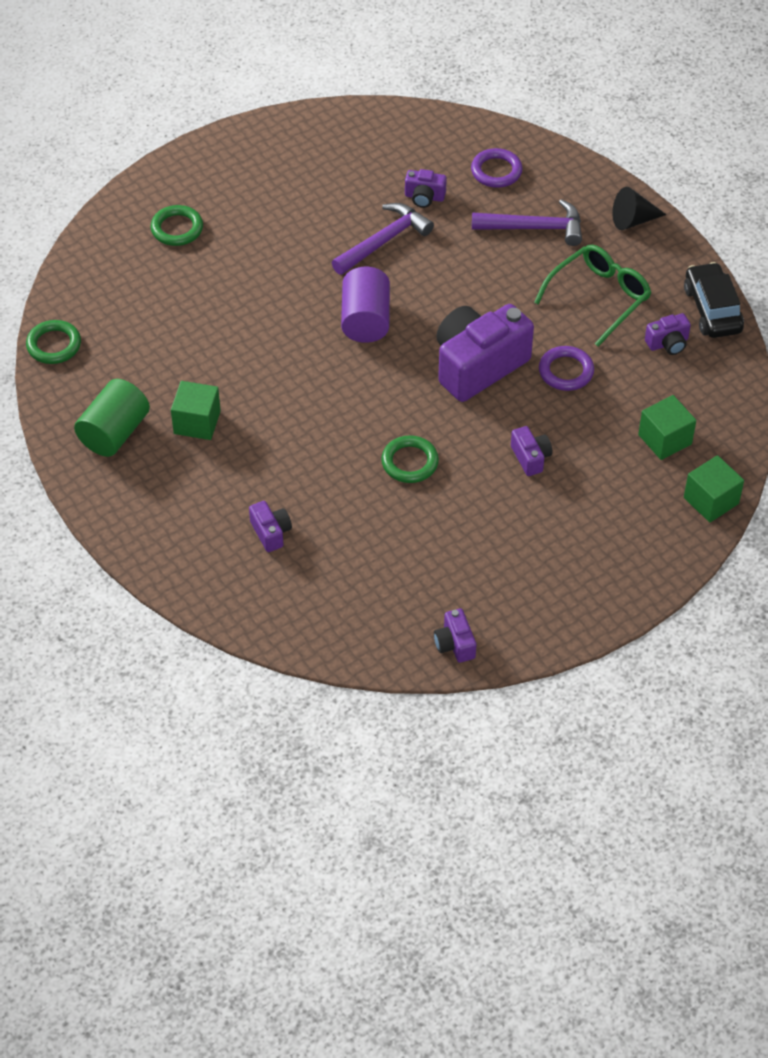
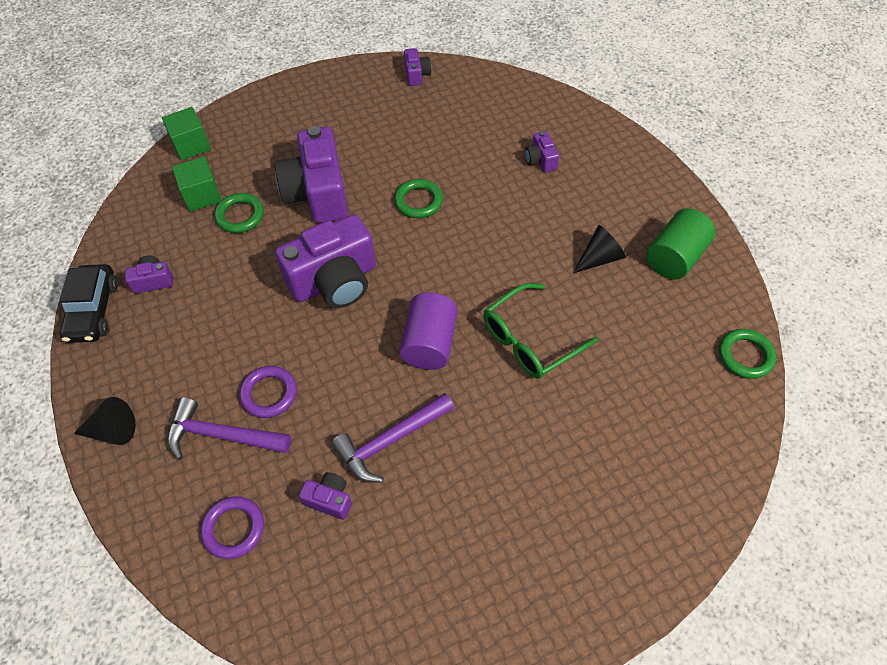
camera: 170 degrees left, 5 degrees up
(177, 229) = (623, 494): green ring -> green ring (240, 215)
(197, 422) = (599, 258): green cube -> black cone
(530, 458) = (317, 193): purple camera -> purple camera, size x2.23
(566, 371) = (257, 265): purple ring -> purple ring (269, 393)
(599, 297) = (193, 338): green glasses -> green glasses (529, 340)

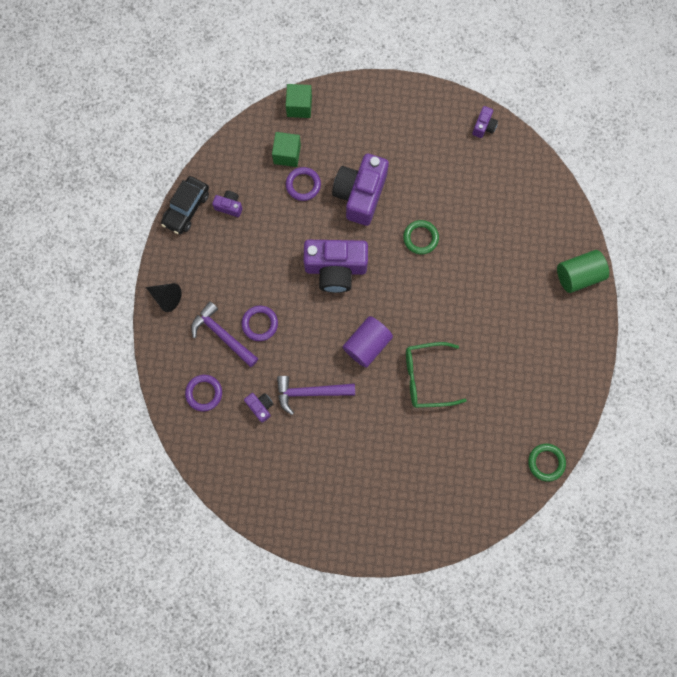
camera: 30 degrees right, 20 degrees up
(240, 215) = (303, 185): green ring -> purple ring
(540, 160) = (521, 250): purple camera -> none
(599, 258) = (507, 347): black cone -> none
(674, 257) = (554, 374): green cylinder -> green cylinder (578, 275)

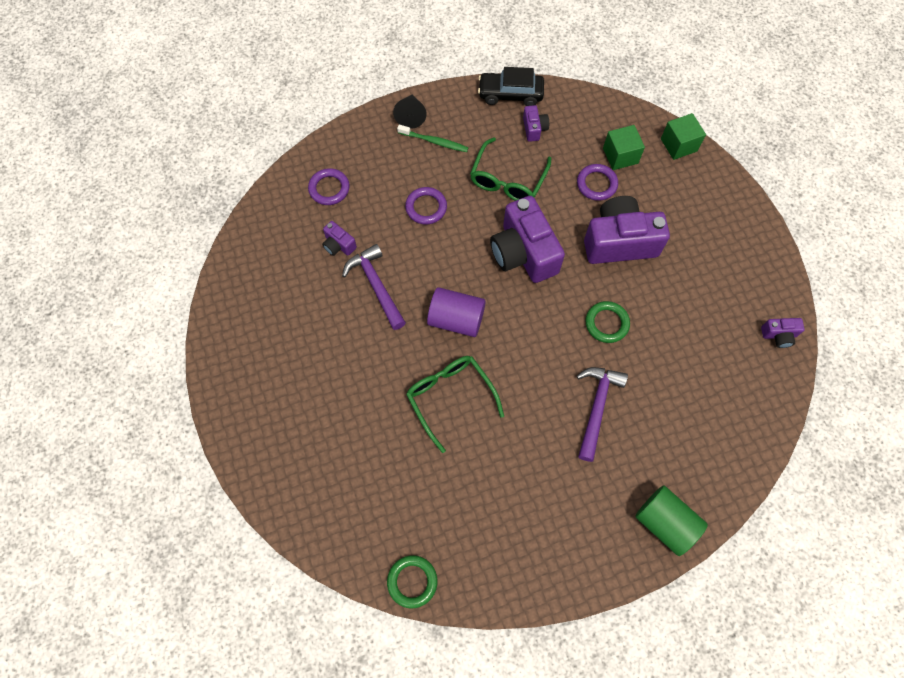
camera: 65 degrees right, 10 degrees down
(201, 290) = (434, 141): none -> green toothbrush
(222, 335) = (397, 179): purple hammer -> purple hammer (596, 407)
(260, 406) = (338, 245): purple camera -> purple camera turned 105 degrees clockwise
(266, 249) = (507, 180): none -> green glasses

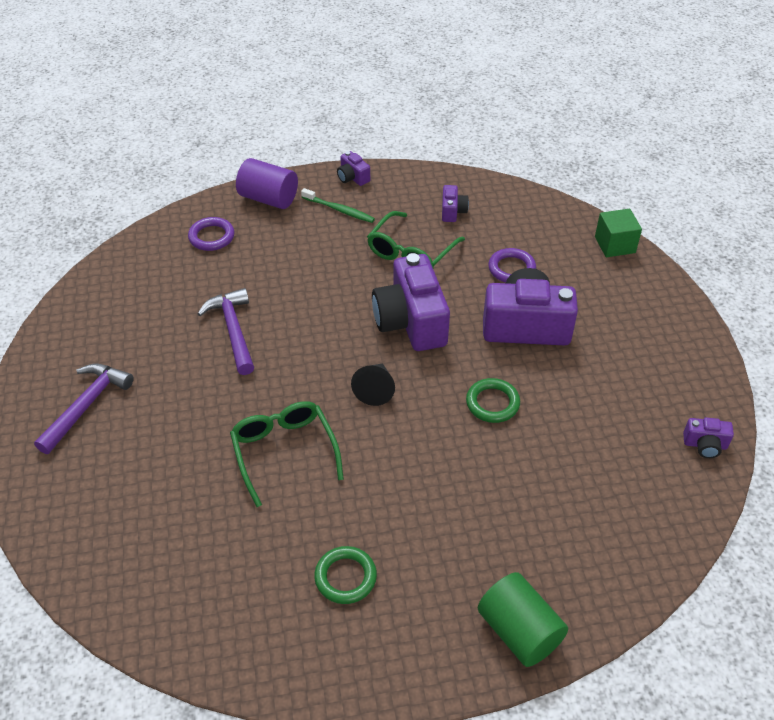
camera: 10 degrees right, 20 degrees down
(338, 245) = (204, 288): purple camera -> purple camera (352, 178)
(411, 116) = (320, 185): black cone -> black cone (375, 390)
(412, 581) = (176, 645): green ring -> green ring (345, 577)
(426, 207) = (312, 266): purple ring -> none
(456, 319) = (314, 375): purple cylinder -> purple cylinder (268, 198)
(510, 94) = (434, 179): black car -> none
(596, 407) = (460, 488): purple hammer -> purple hammer (86, 405)
(620, 156) = (545, 246): green cube -> none

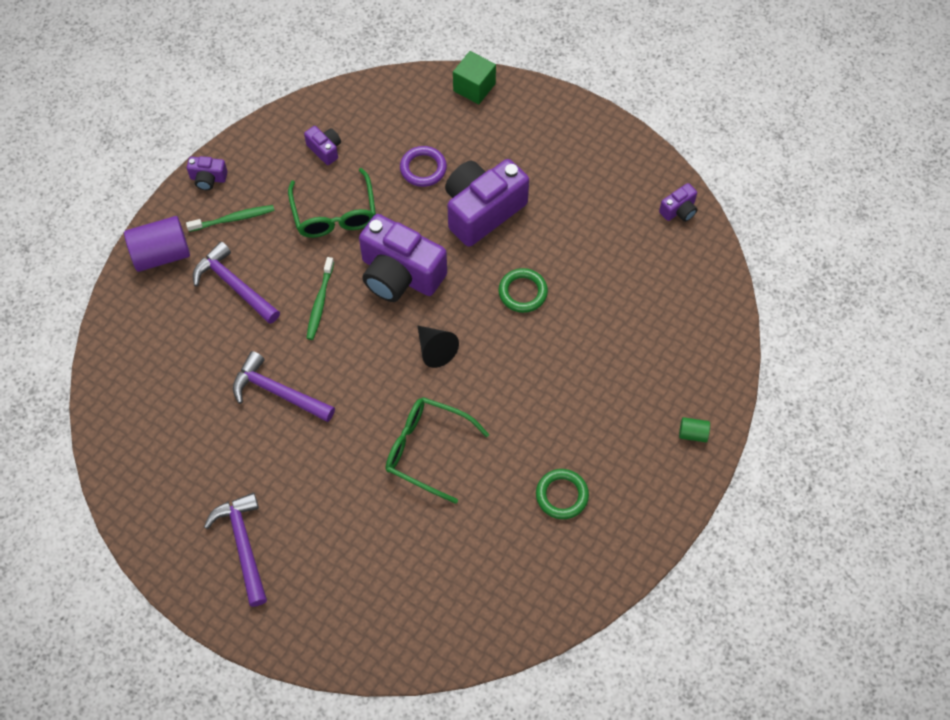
camera: 45 degrees left, 15 degrees up
(211, 237) = (158, 328): purple ring -> none
(290, 247) = (234, 285): none -> purple hammer
(332, 298) = (320, 302): none -> green toothbrush
(519, 631) = (693, 434): green cylinder -> green cylinder, size x0.48

